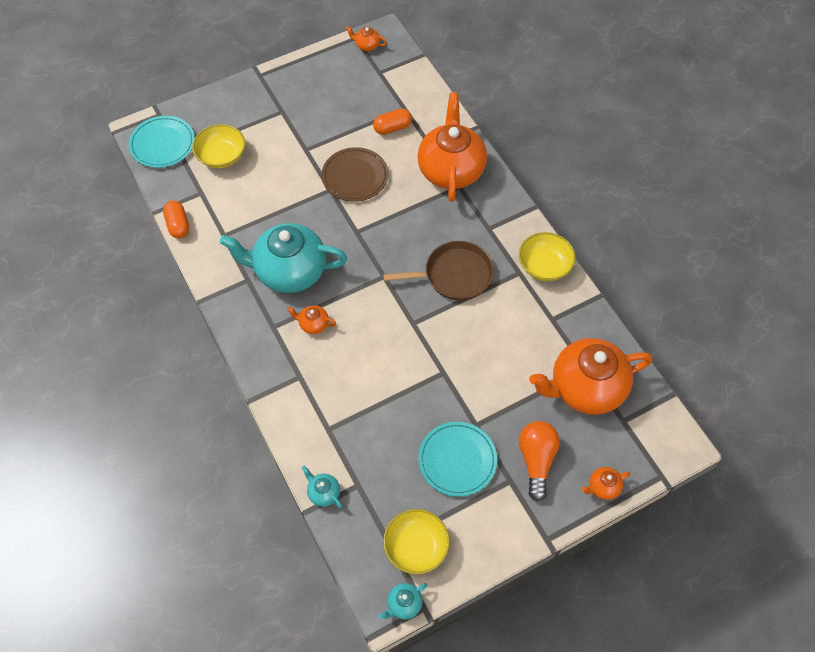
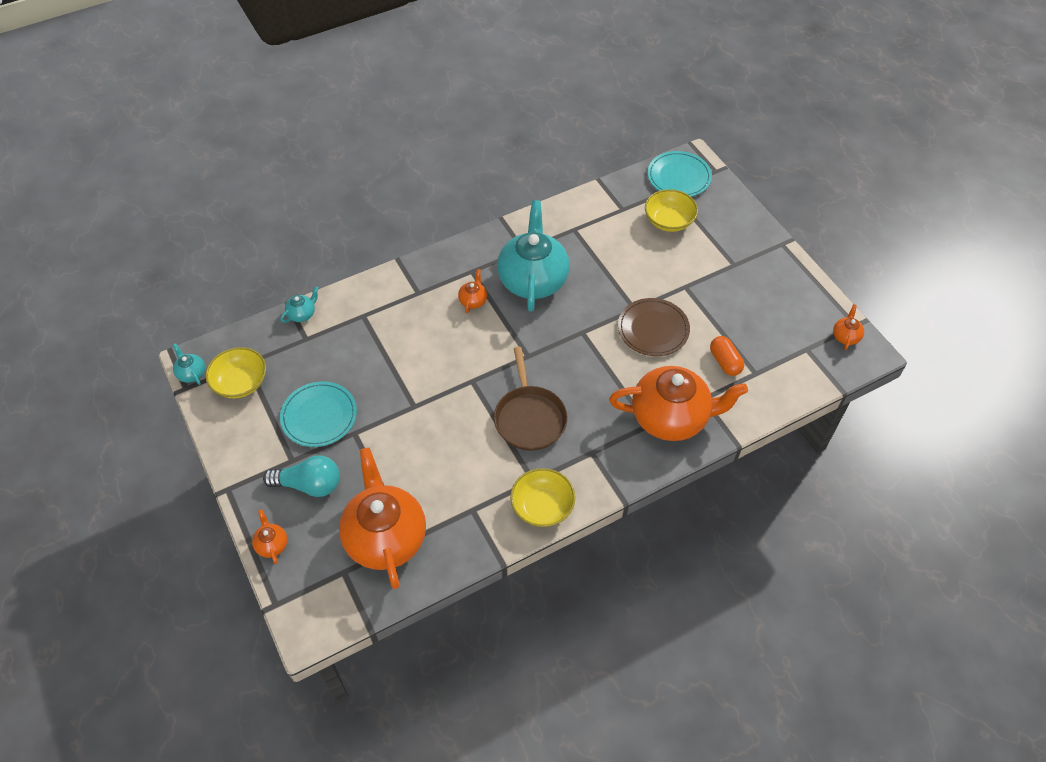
camera: 90 degrees right, 5 degrees down
(178, 225) = (584, 196): orange capsule -> none
(536, 460) = (309, 484): orange light bulb -> turquoise light bulb

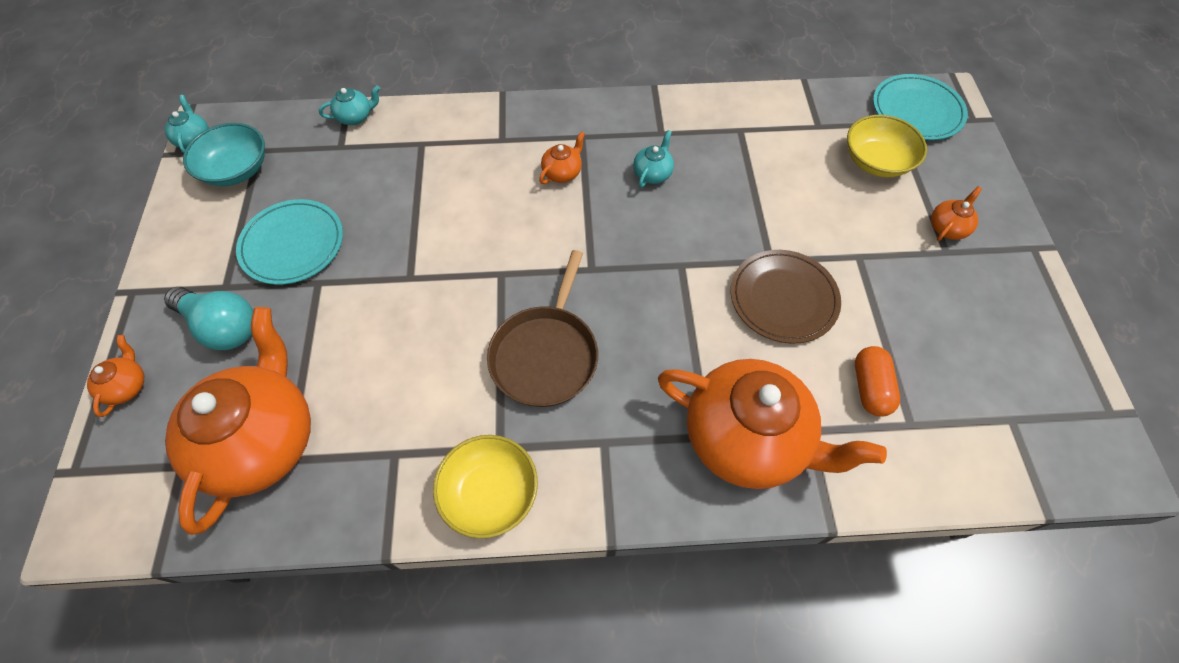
camera: 25 degrees right, 5 degrees up
(240, 382) = (236, 170): yellow bowl -> turquoise bowl
(533, 280) = (652, 174): turquoise teapot -> turquoise teapot, size x0.40
(845, 336) = (1087, 425): orange teapot -> orange teapot (947, 228)

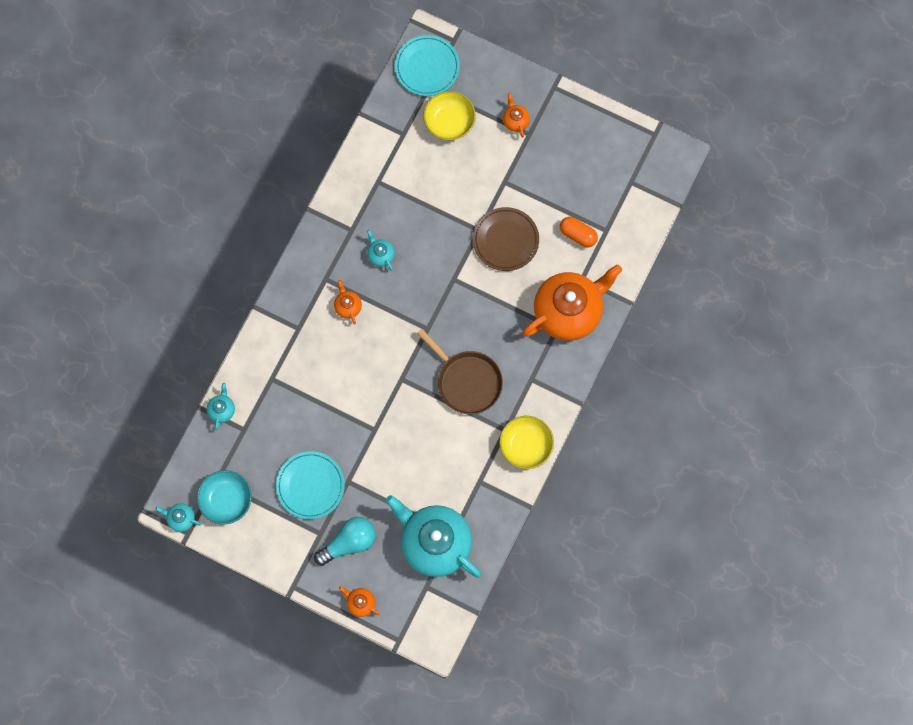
camera: 60 degrees left, 15 degrees up
(262, 441) = (434, 543): orange teapot -> turquoise teapot

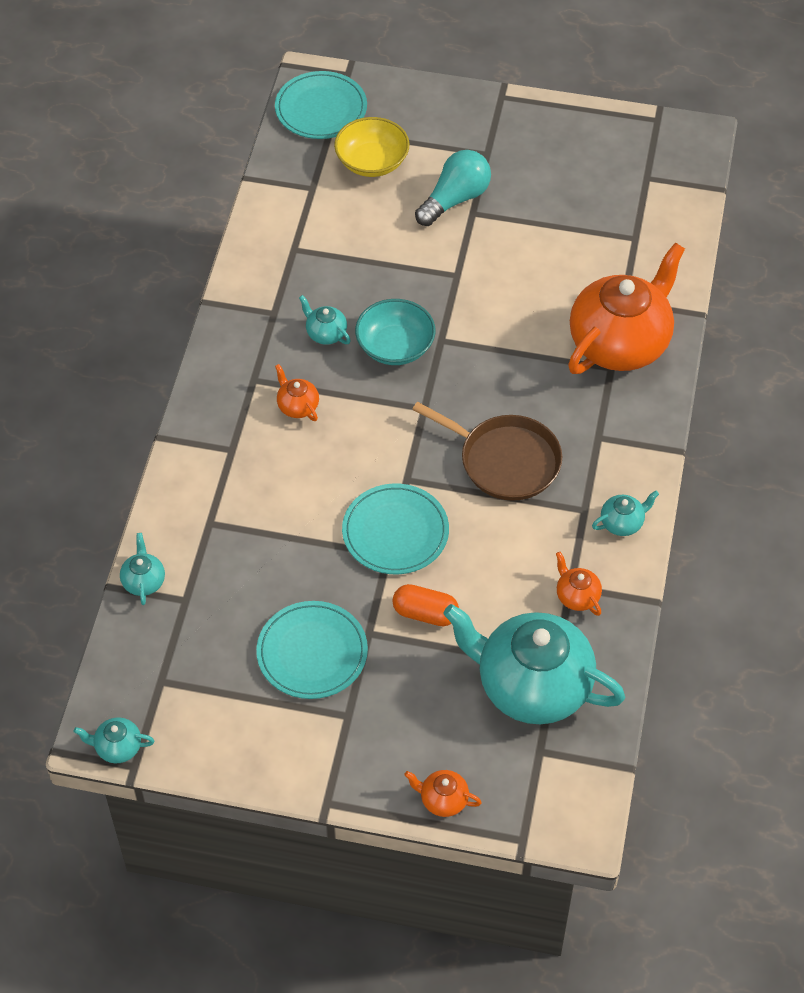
camera: 15 degrees left, 20 degrees down
(226, 500) = (184, 704): turquoise bowl -> turquoise bowl (395, 346)
(349, 542) = (397, 717): turquoise light bulb -> turquoise light bulb (455, 199)
(383, 415) = (395, 532): none -> turquoise plate
(505, 240) = (499, 278): brown plate -> none
(515, 121) = (463, 142): orange teapot -> orange teapot (577, 596)
(526, 445) = (622, 523): yellow bowl -> turquoise teapot
(578, 235) = (598, 251): orange capsule -> orange capsule (425, 613)

